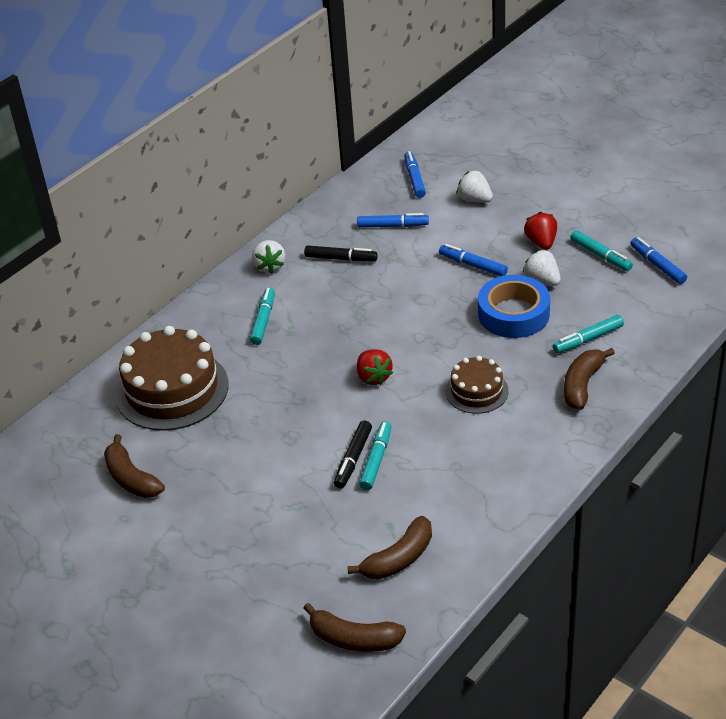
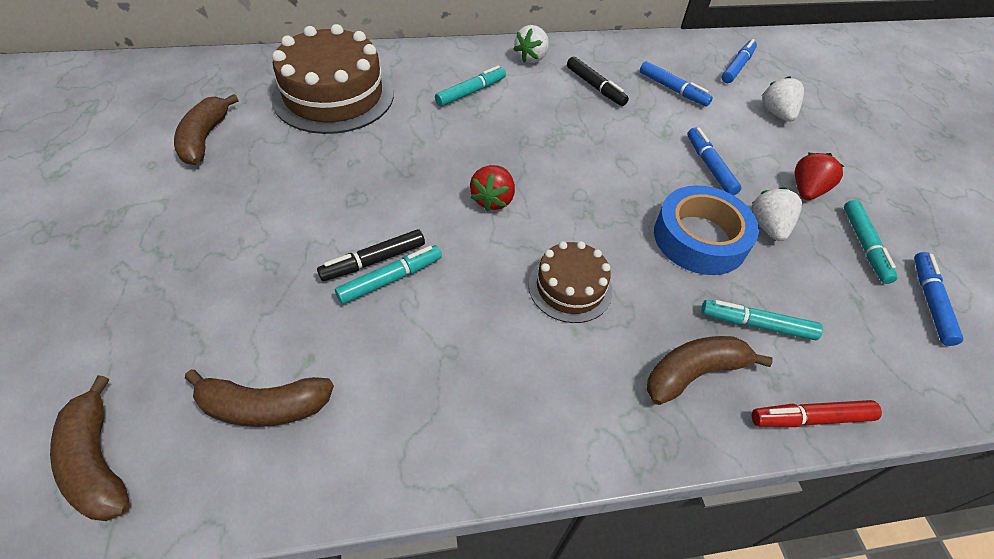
camera: 35 degrees right, 10 degrees up
(652, 365) = (810, 418): none -> red marker

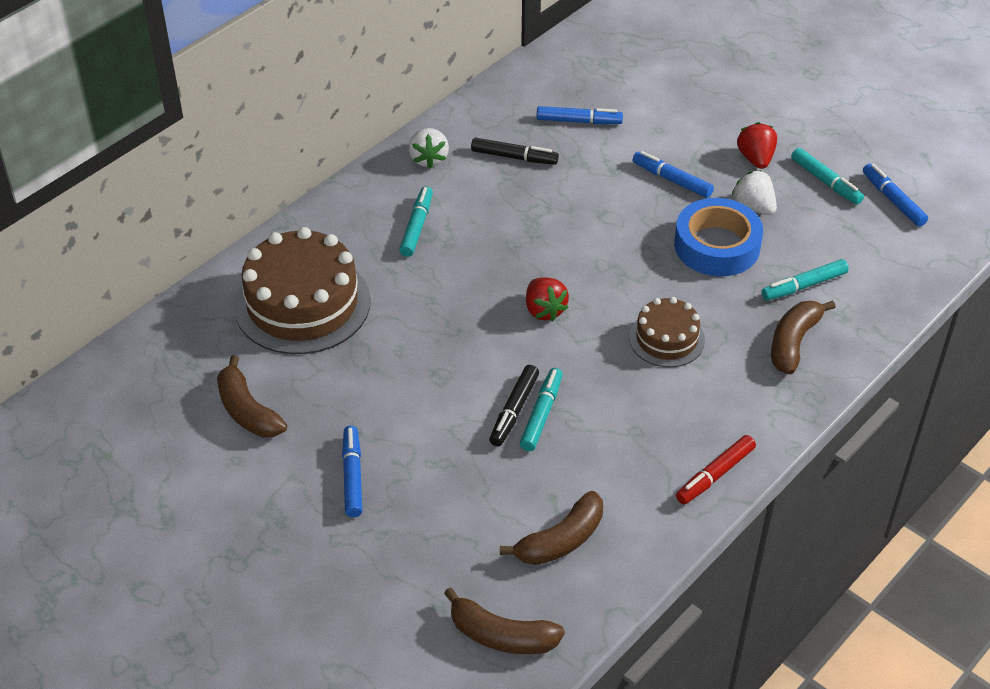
camera: 35 degrees left, 5 degrees down
(737, 67) = (608, 64): blue marker -> blue marker (352, 476)
(776, 113) = (679, 97): white strawberry -> none
(810, 418) = (879, 325): red marker -> red marker (715, 475)

